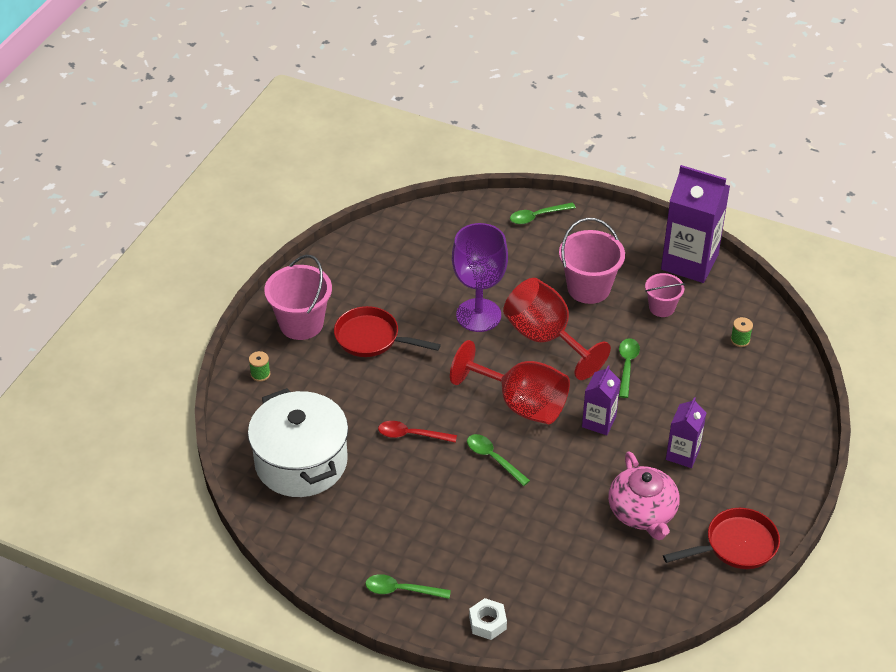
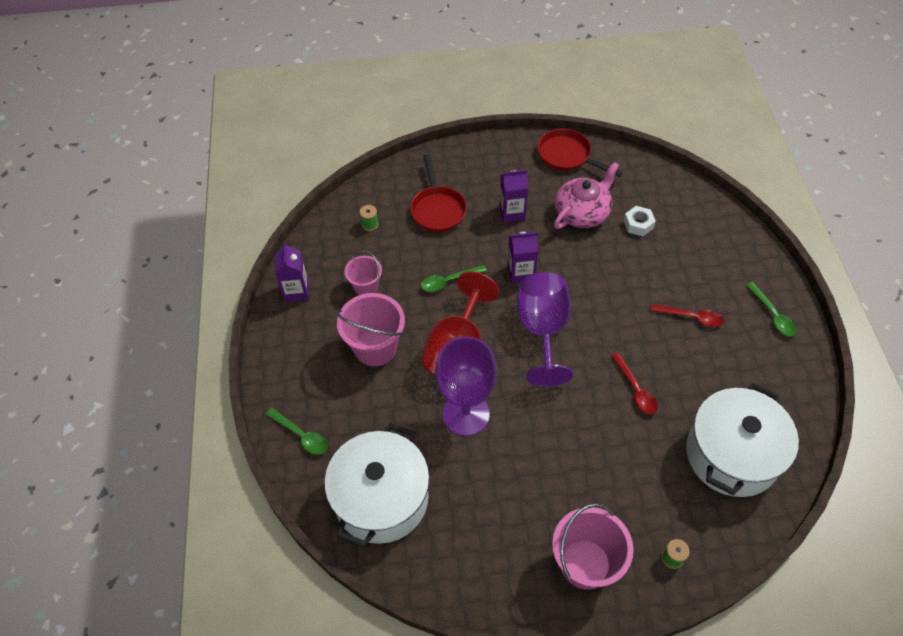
camera: 120 degrees left, 10 degrees up
(372, 338) = (556, 486): red pan -> red pan (437, 209)
(447, 239) = (381, 498): none -> white pot
(450, 522) = (691, 317): none -> red spoon
(487, 623) = (747, 253): white nut -> white nut (638, 224)
(493, 458) = (611, 321): green spoon -> none
(521, 404) = (542, 330): red goblet -> purple goblet
(689, 262) = (296, 291): purple carton -> purple carton, size x0.55

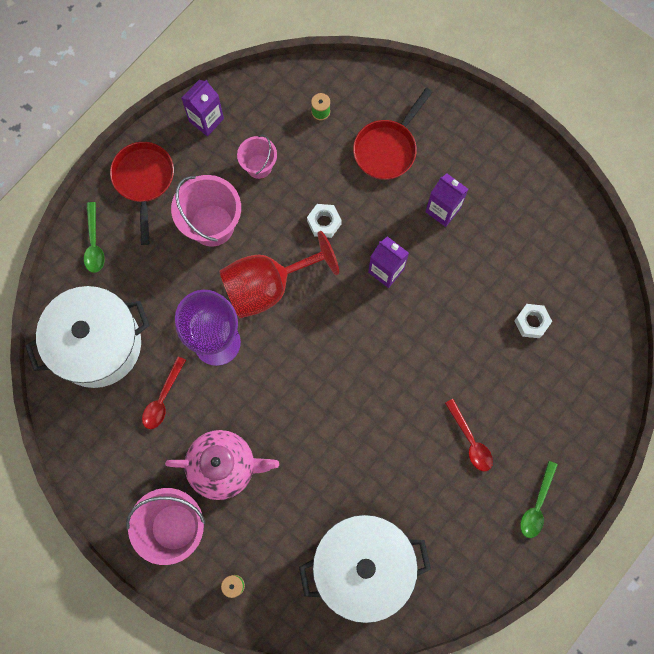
camera: 45 degrees right, 20 degrees up
(448, 281) = (324, 223): green spoon -> white nut
(542, 330) = (345, 334): purple goblet -> none
(567, 156) = (553, 201): red pan -> red pan (144, 181)
(582, 213) = (499, 266): pink teapot -> pink teapot (223, 466)
(635, 389) = (356, 450): red spoon -> red spoon (163, 398)

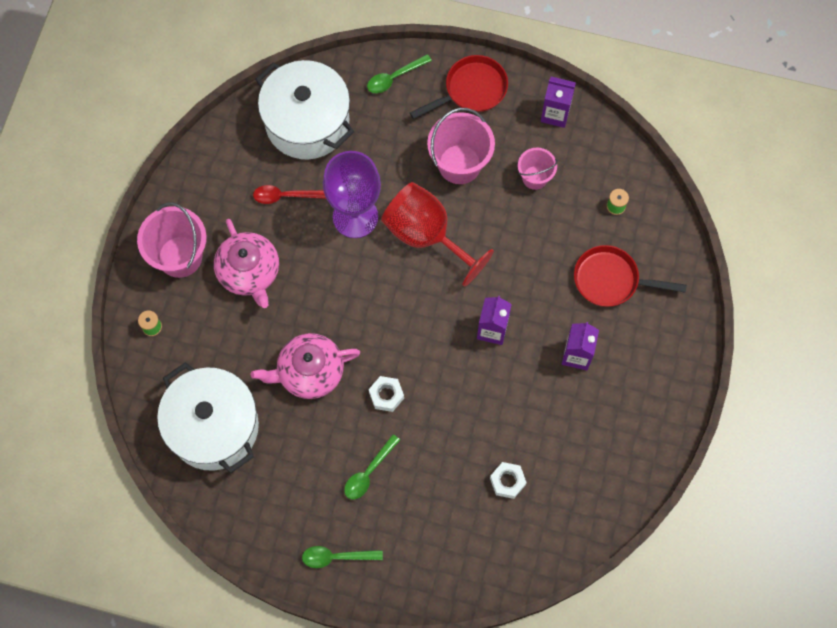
camera: 65 degrees right, 5 degrees down
(324, 223) = (510, 256): white nut -> white nut (386, 395)
(350, 452) = (309, 372): none -> pink teapot
(470, 440) = (368, 472): red spoon -> green spoon

